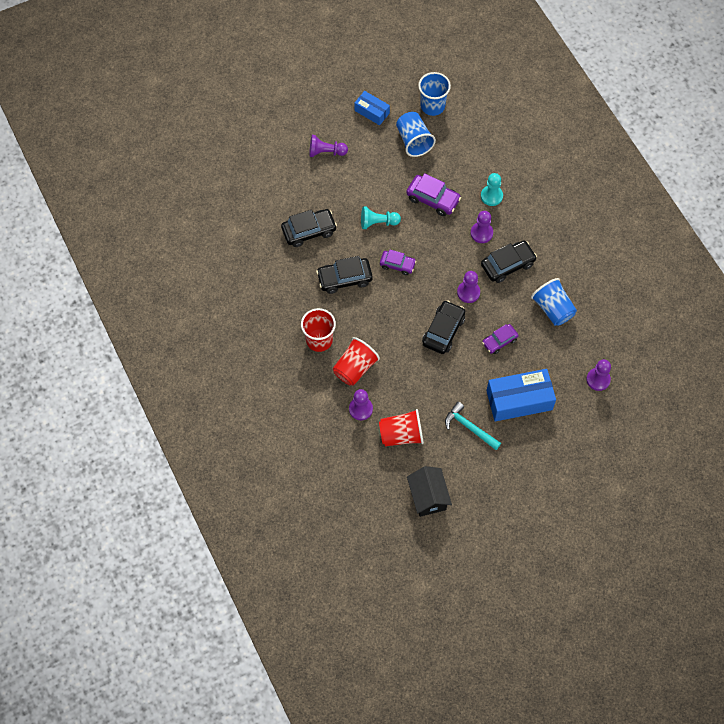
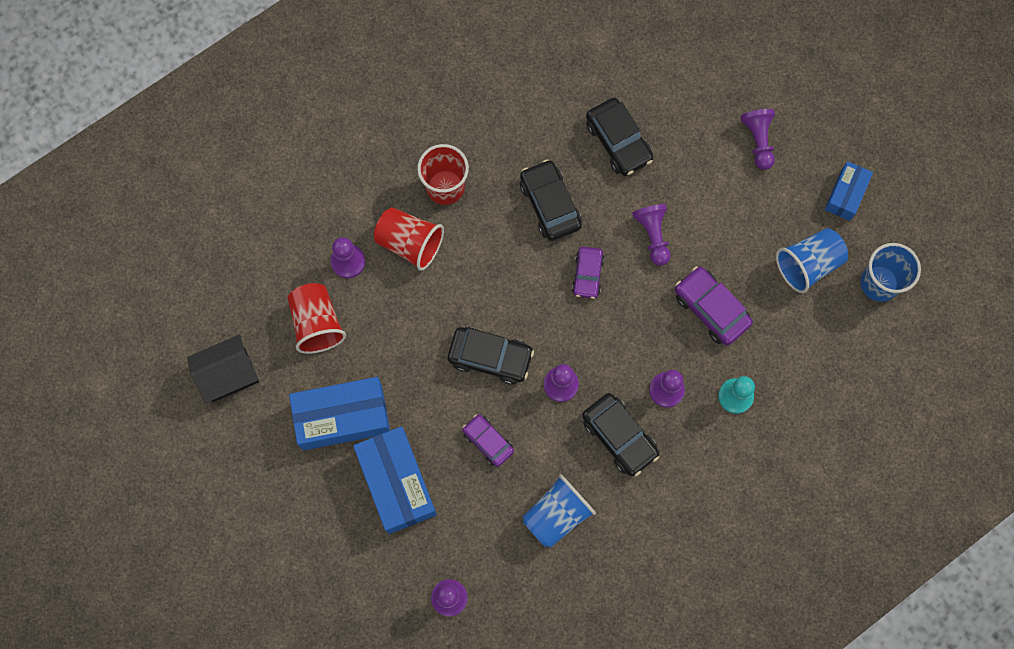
camera: 80 degrees right, 10 degrees up
(378, 222) = (653, 235): turquoise pawn -> purple pawn
(433, 199) = (711, 309): purple car -> purple car turned 120 degrees clockwise
(469, 427) = (342, 417): turquoise hammer -> blue box

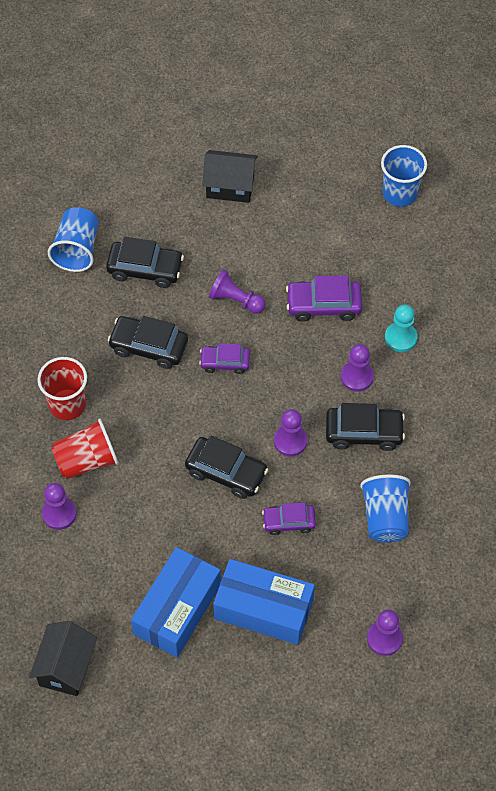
camera: 50 degrees left, 15 degrees down
(317, 323) = (87, 572): red cup -> none
(490, 357) = (226, 472): black car -> black car turned 60 degrees clockwise
(587, 275) = (225, 362): purple car -> purple car turned 135 degrees clockwise
(758, 141) = (230, 186): purple pawn -> black house
(808, 265) = (347, 224): blue cup -> blue cup (77, 250)
(846, 194) = (319, 165): blue box -> none

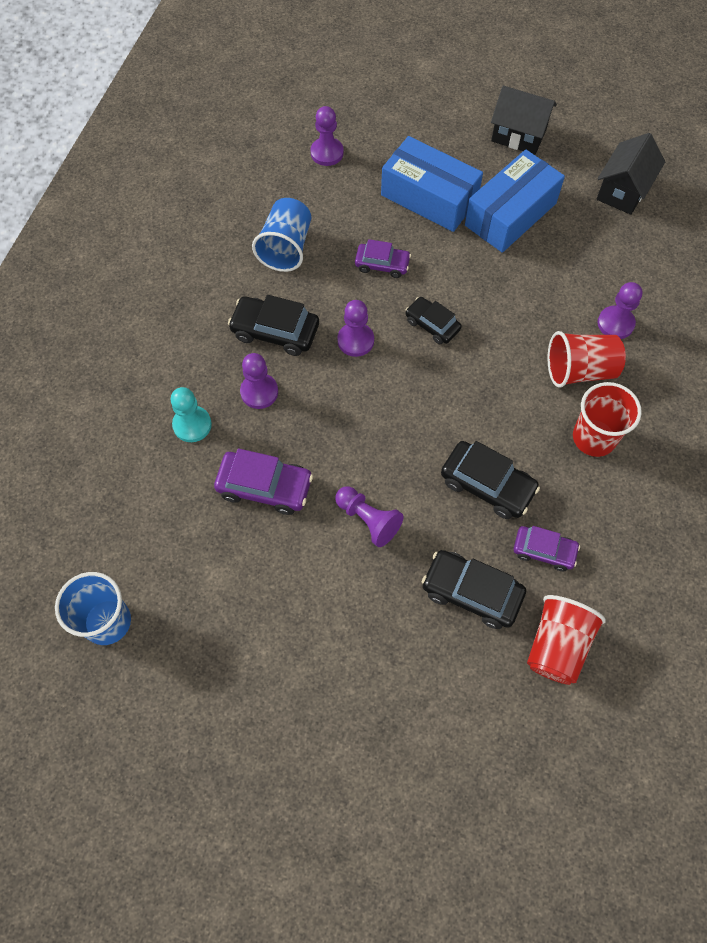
camera: 165 degrees left, 5 degrees up
(77, 250) = (557, 645): blue cup -> red cup
(225, 362) = (402, 444): purple car -> purple car (544, 551)
(226, 472) = (432, 325): black car -> black car, size x0.65
(230, 186) = (328, 695): black house -> black house (518, 135)

